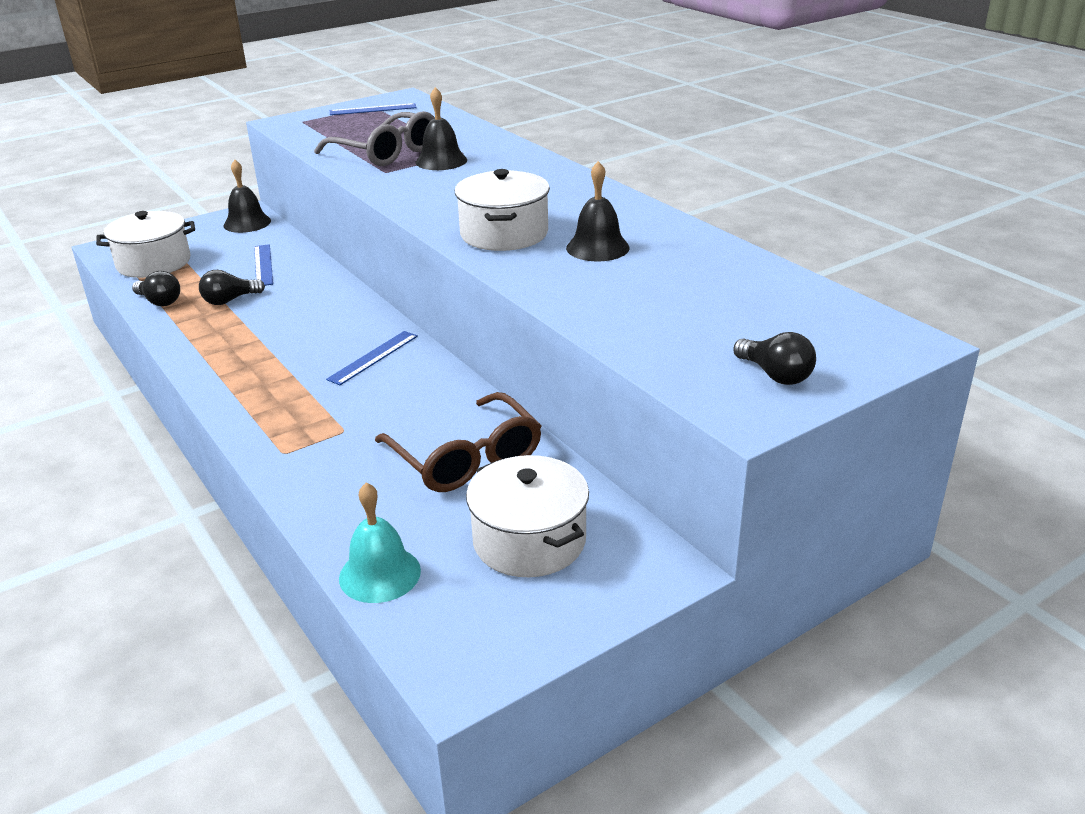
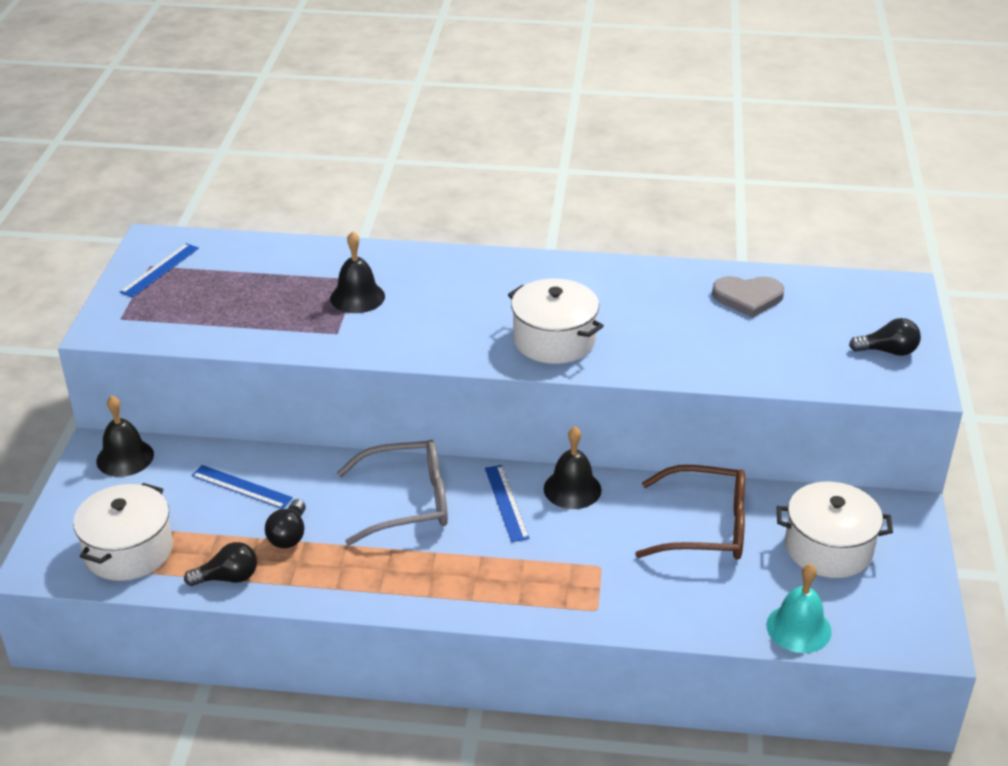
camera: 50 degrees left, 5 degrees up
(386, 152) = (291, 312): grey glasses -> grey glasses (407, 502)
(597, 247) = (634, 316): black bell -> black bell (572, 489)
(725, 279) = (748, 297): none -> grey heart

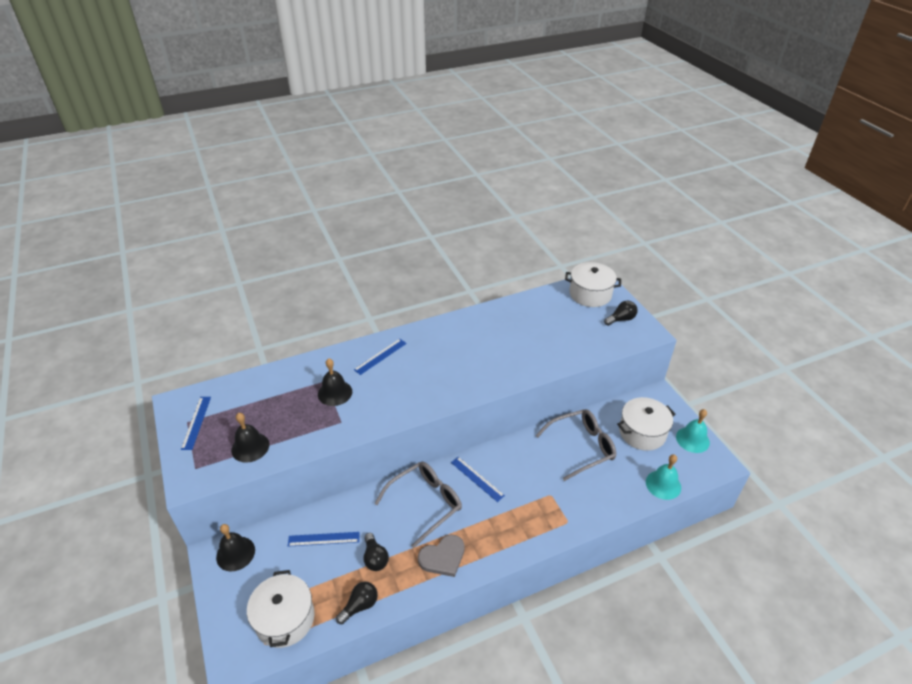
camera: 30 degrees left, 5 degrees up
(456, 275) = (380, 356): none -> blue ruler
(554, 340) = (463, 377): white pot -> white pot (590, 294)
(572, 489) = (503, 454): black bell -> black bell (250, 447)
(705, 527) = (581, 447): brown glasses -> grey glasses
(748, 297) = (536, 313): grey heart -> grey heart (443, 557)
(911, 591) = (692, 439): none -> turquoise bell

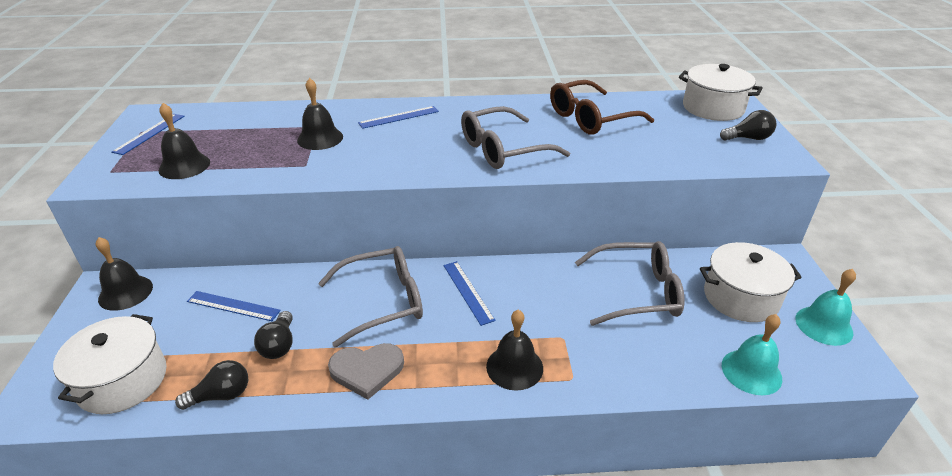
camera: 20 degrees right, 5 degrees down
(470, 370) = (503, 149): none -> grey glasses
(515, 324) = (591, 118): none -> brown glasses
(531, 525) = (514, 367): none -> black bell

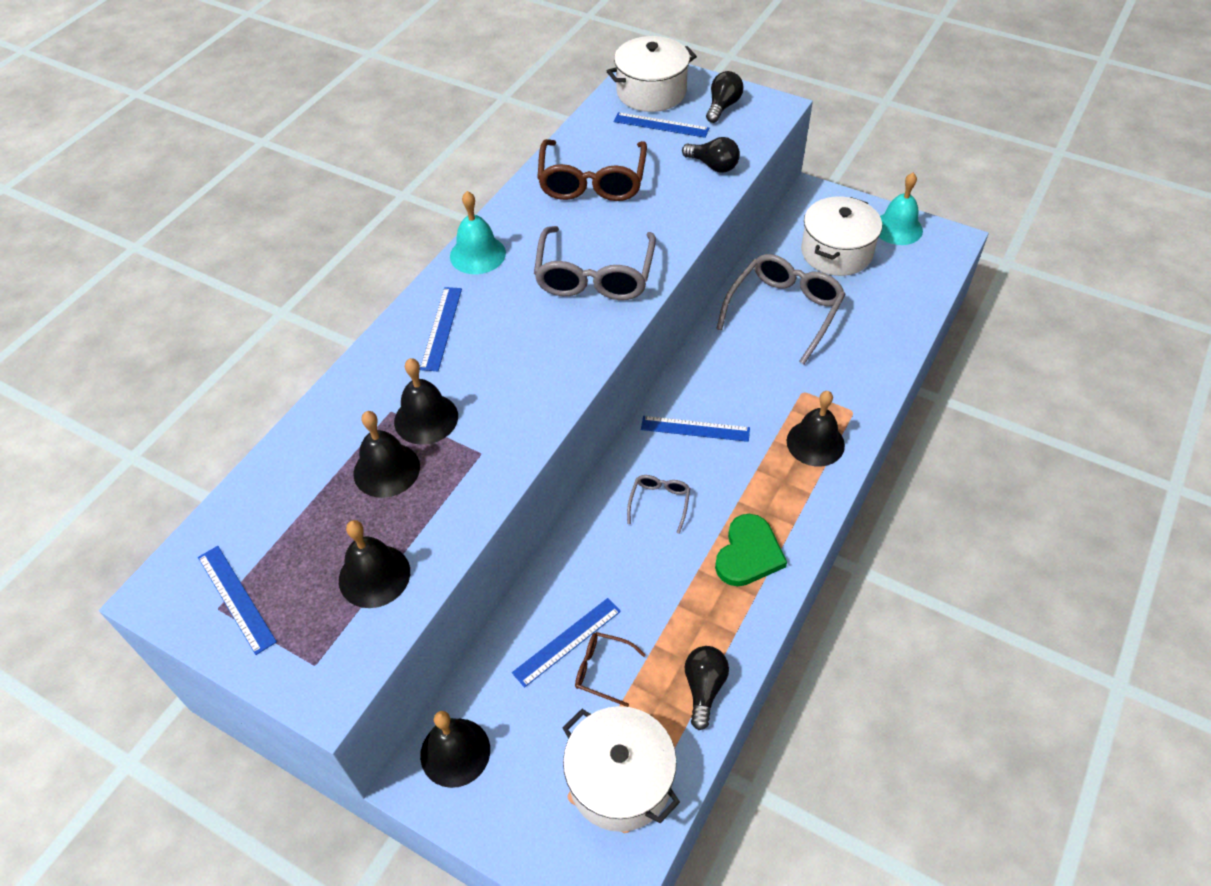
camera: 55 degrees left, 15 degrees up
(216, 333) = (602, 670): none -> brown glasses
(270, 141) = (386, 470): none -> black bell
(279, 345) = (663, 616): black light bulb -> black light bulb (713, 165)
(367, 370) = (748, 554): grey heart -> green heart
(383, 301) = (659, 503): grey glasses -> grey glasses, size x0.48
(686, 122) = (661, 125): none -> blue ruler
(751, 371) = (914, 300): turquoise bell -> turquoise bell (477, 254)

